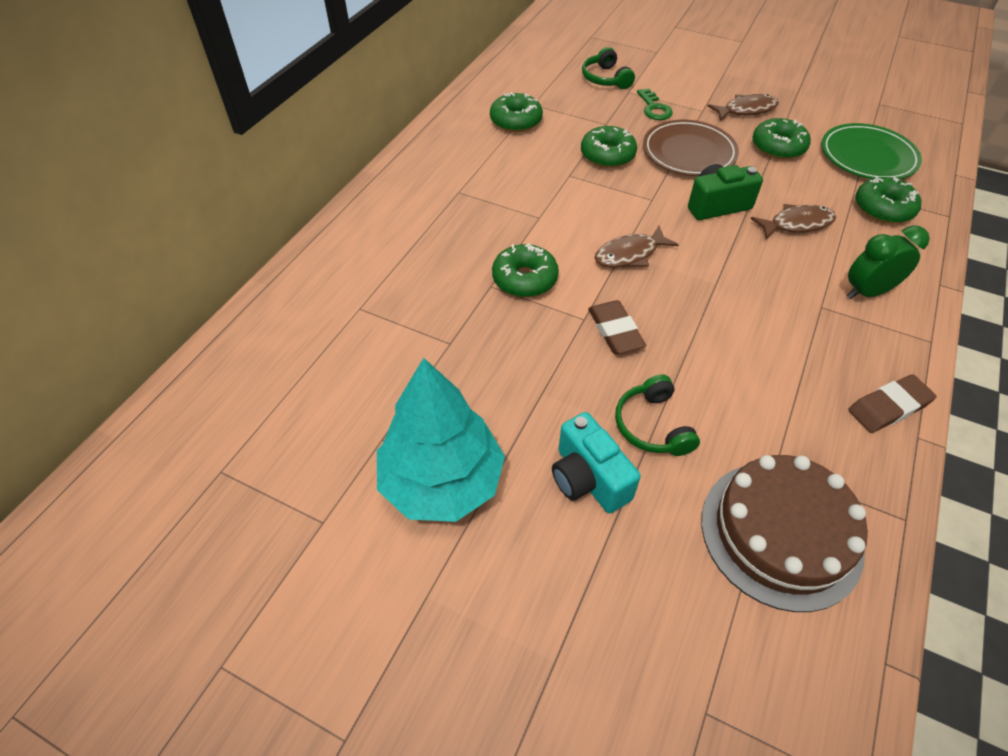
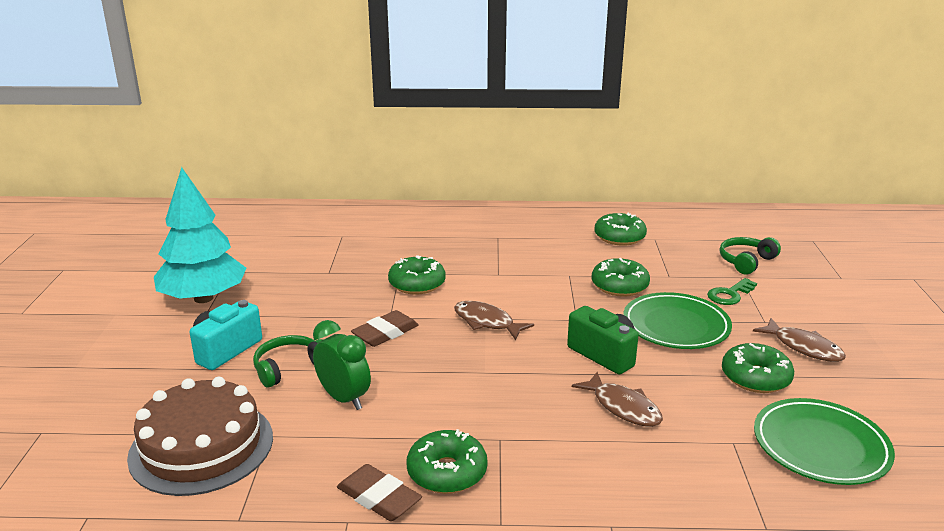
camera: 65 degrees right, 25 degrees down
(689, 152) = (676, 326): brown plate -> green plate
(867, 292) = (548, 468): green clock -> green clock (344, 399)
(883, 208) = (719, 468): green donut -> green donut (447, 472)

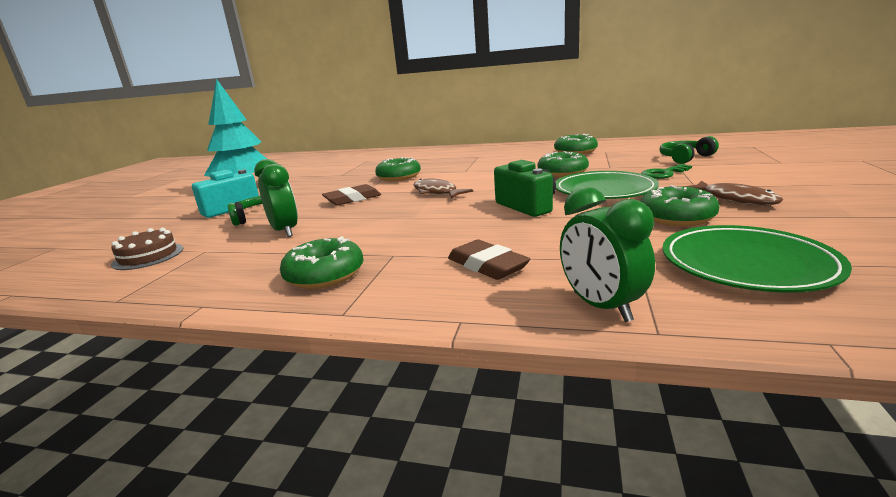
camera: 15 degrees right, 5 degrees down
(201, 446) = (148, 256): brown cake -> brown cake, size x0.52
(379, 497) = (247, 290): brown eraser -> brown eraser (487, 265)
(623, 407) = (526, 236): brown fish -> none
(718, 502) = (601, 306): none -> green clock

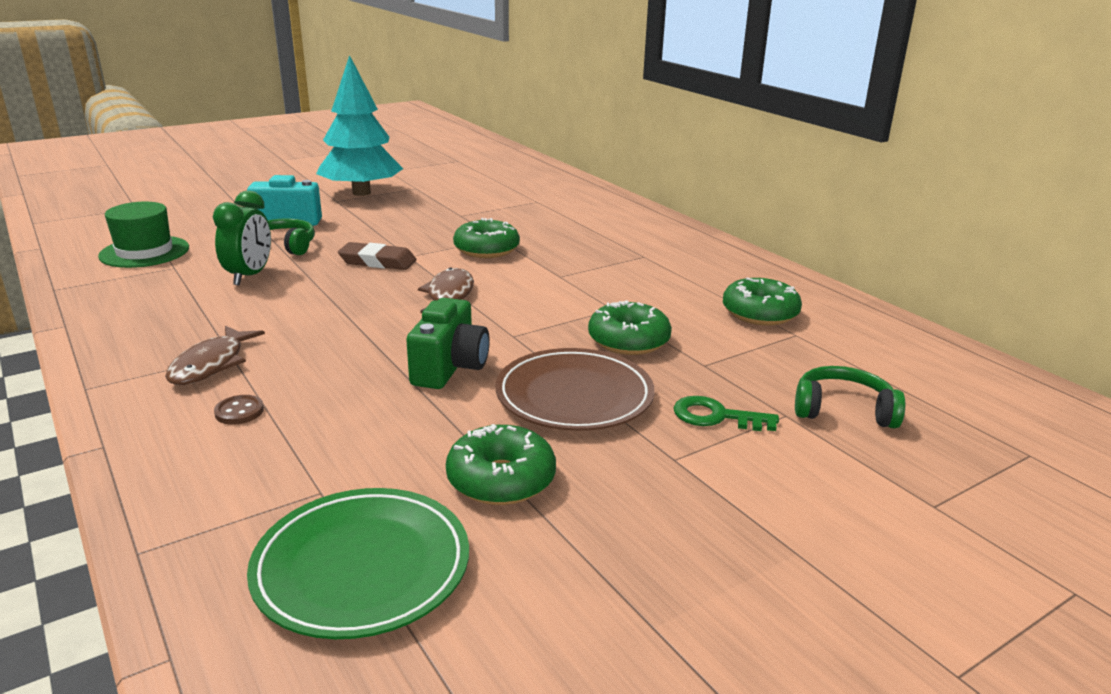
camera: 40 degrees right, 5 degrees up
(148, 256) = (144, 252): brown cake -> green hat
(325, 275) = (158, 344): green donut -> none
(487, 265) = (239, 411): brown eraser -> brown button
(601, 306) = (177, 506): green clock -> none
(604, 190) = (574, 396): green plate -> brown plate
(735, 199) = (636, 506): brown fish -> brown fish (211, 364)

